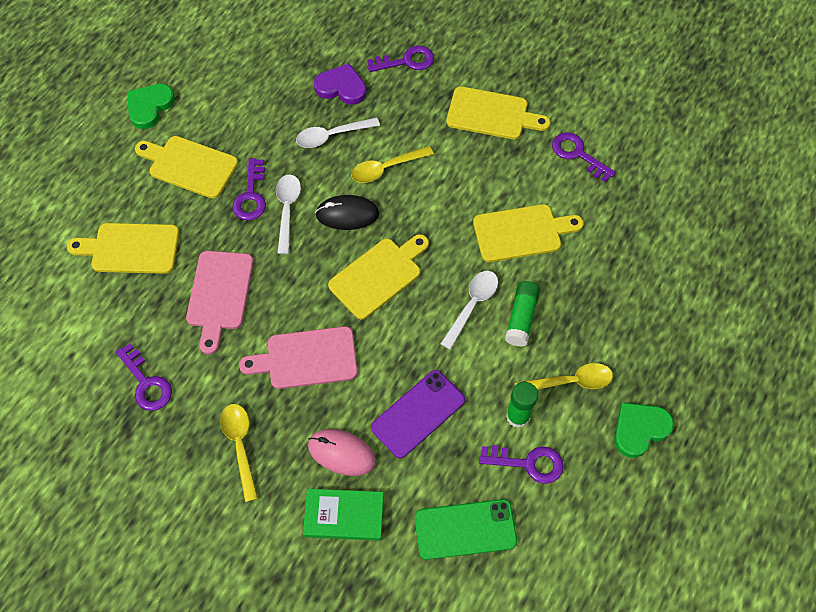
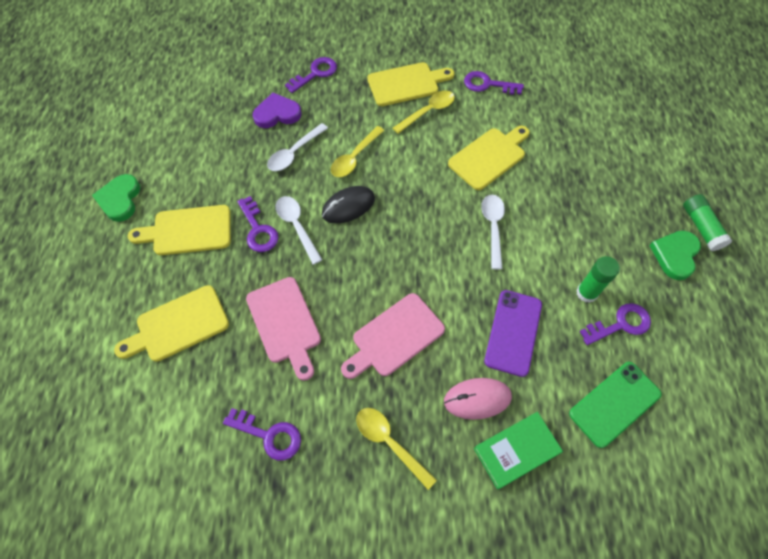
camera: 30 degrees left, 0 degrees up
(378, 276) = (406, 241): yellow cutting board -> none
(521, 318) = (534, 218): green glue stick -> green glue stick (701, 227)
(570, 382) = (603, 247): yellow spoon -> yellow spoon (428, 112)

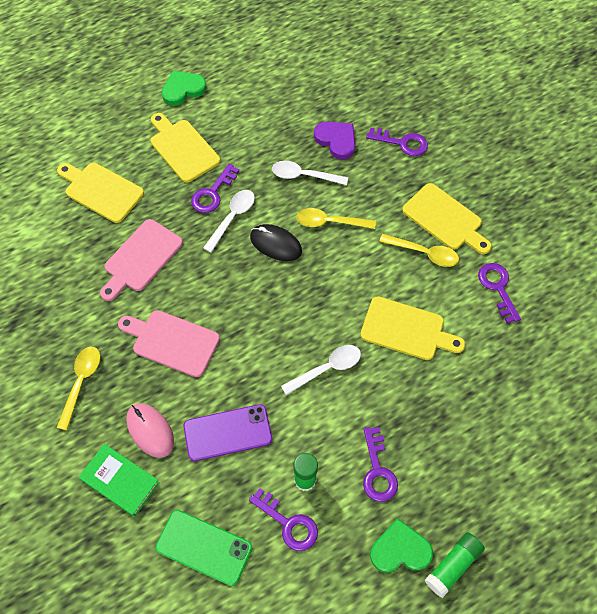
camera: 60 degrees right, 0 degrees up
(269, 435) = (47, 298): purple key -> purple key (377, 471)

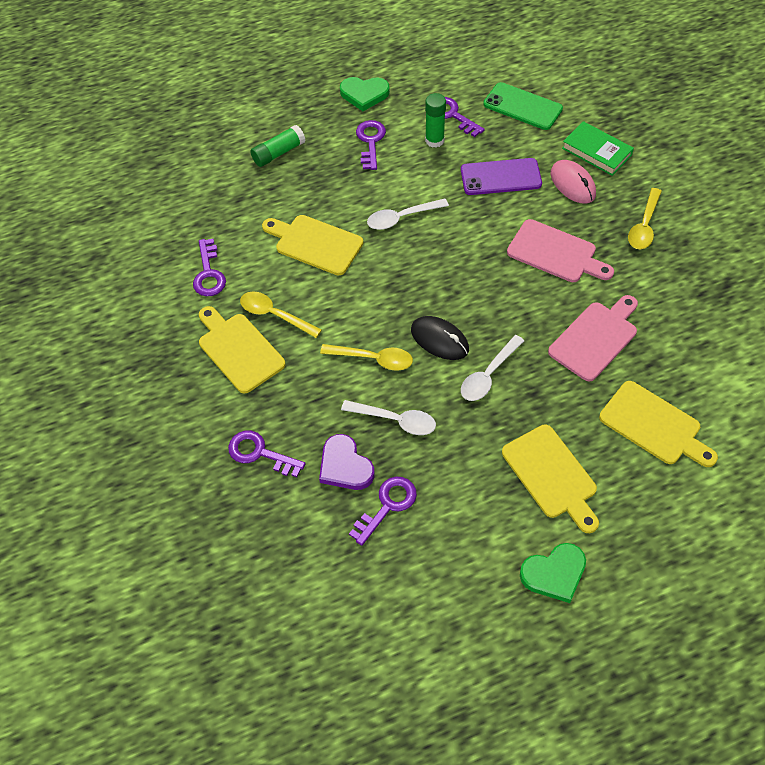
camera: 170 degrees left, 5 degrees down
(212, 193) = (512, 408): purple key -> purple key (387, 506)
(453, 566) = (325, 83): green glue stick -> green glue stick (278, 153)

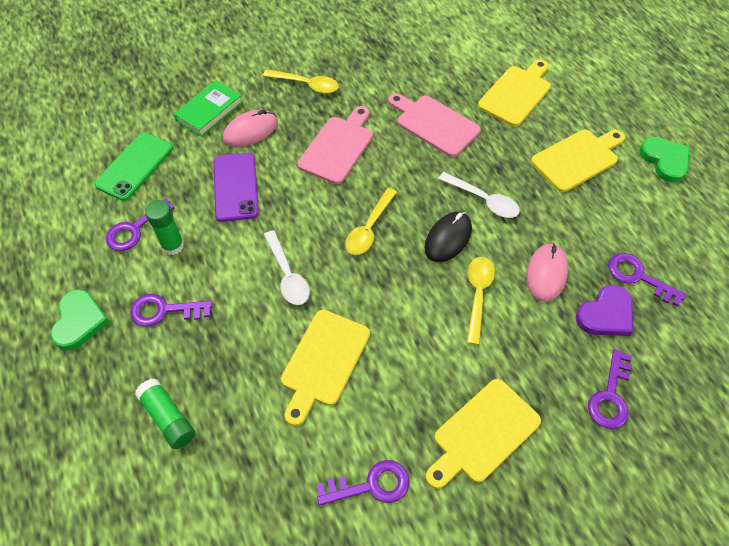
camera: 95 degrees left, 0 degrees up
(275, 315) = (430, 397): yellow spoon -> yellow spoon (369, 228)
(395, 420) = (546, 274): white spoon -> pink mouse

